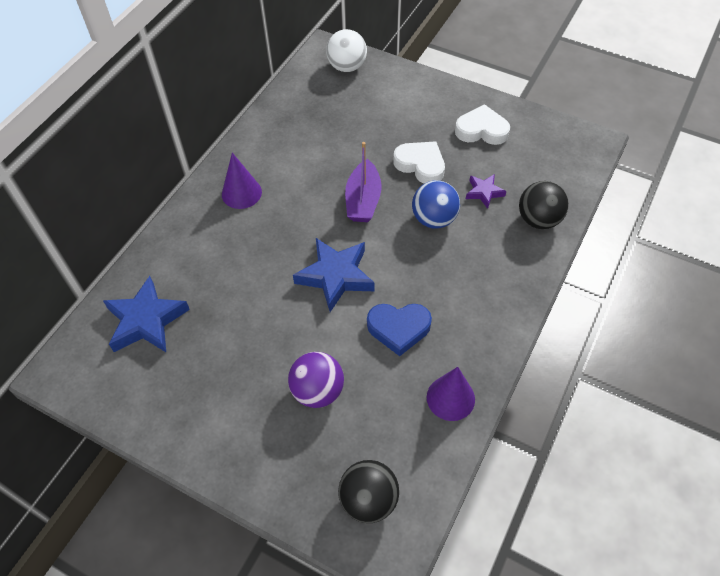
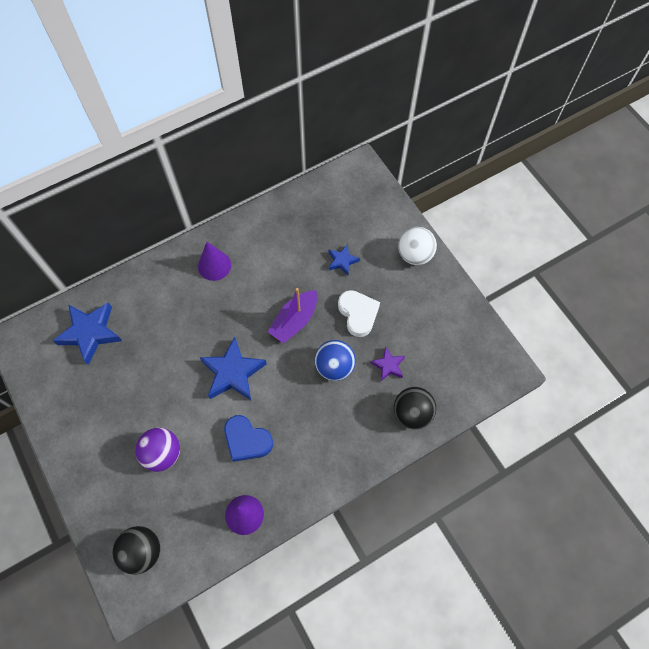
camera: 30 degrees right, 10 degrees up
(347, 67) = (365, 193): white ball -> white ball (415, 255)
(370, 130) = (342, 261): none -> blue star
(481, 130) = (428, 309): white heart -> none

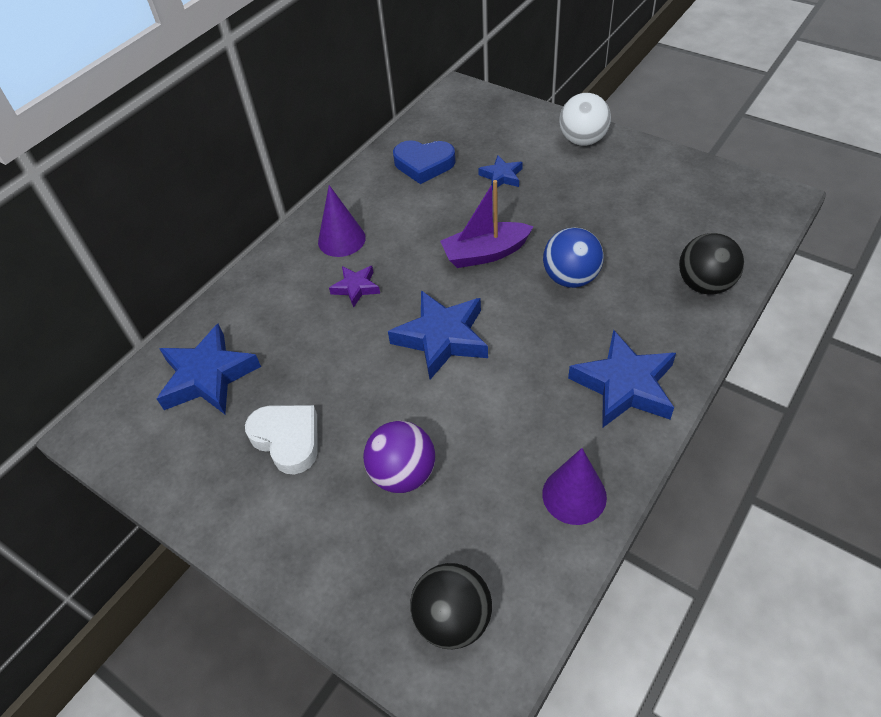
camera: 20 degrees left, 15 degrees down
(247, 440) = (514, 404): blue heart -> blue heart (424, 164)
(294, 321) = (485, 253): purple boat -> purple boat turned 60 degrees clockwise
(316, 460) = (624, 385): none -> blue star
(358, 314) = (559, 216): white heart -> white heart (287, 439)
(388, 365) = (636, 250): purple star -> purple star (356, 287)

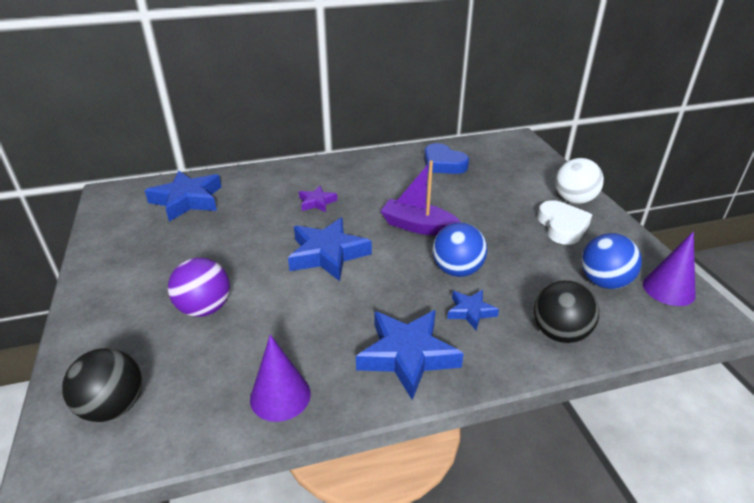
camera: 35 degrees right, 15 degrees down
(287, 439) = (177, 251): white heart -> white heart (562, 226)
(341, 239) = (343, 176): purple cone -> purple cone (668, 289)
(501, 176) = (486, 192): blue star -> blue star (470, 312)
(687, 214) = (604, 282): none -> blue ball

